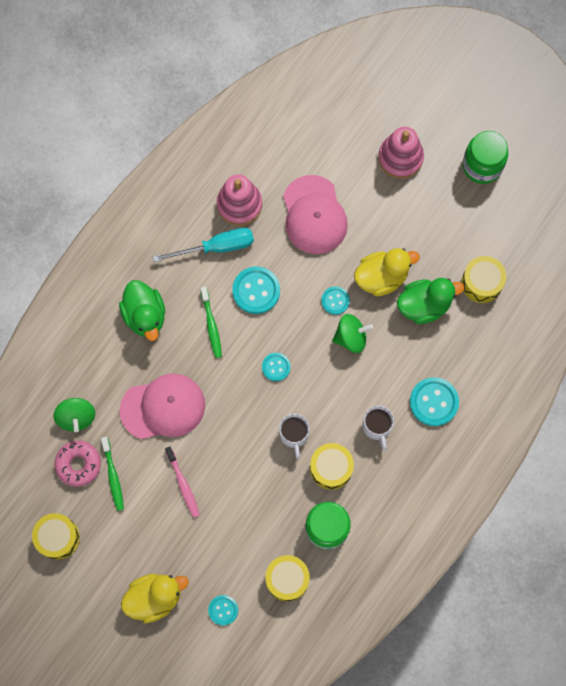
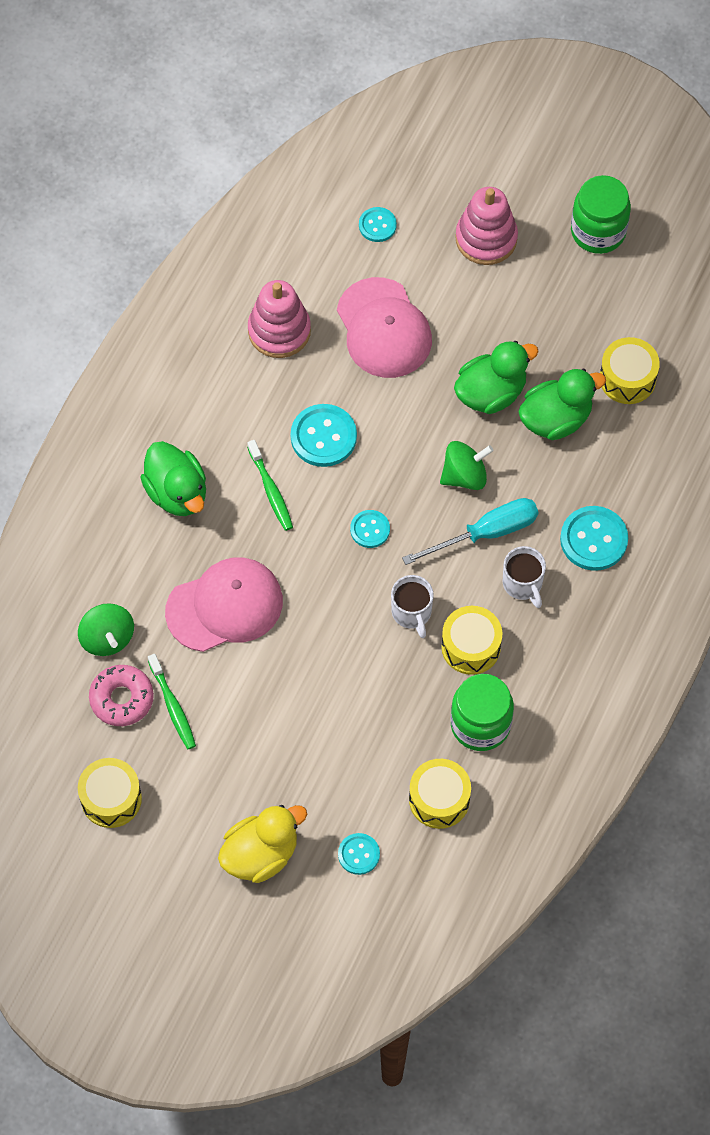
camera: 10 degrees left, 10 degrees down
(183, 484) = (272, 701): pink toothbrush -> none
(216, 247) = (258, 390): turquoise screwdriver -> turquoise screwdriver (486, 533)
(335, 301) = (434, 432): turquoise button -> turquoise button (377, 225)
(381, 277) = (491, 393): yellow duck -> green duck

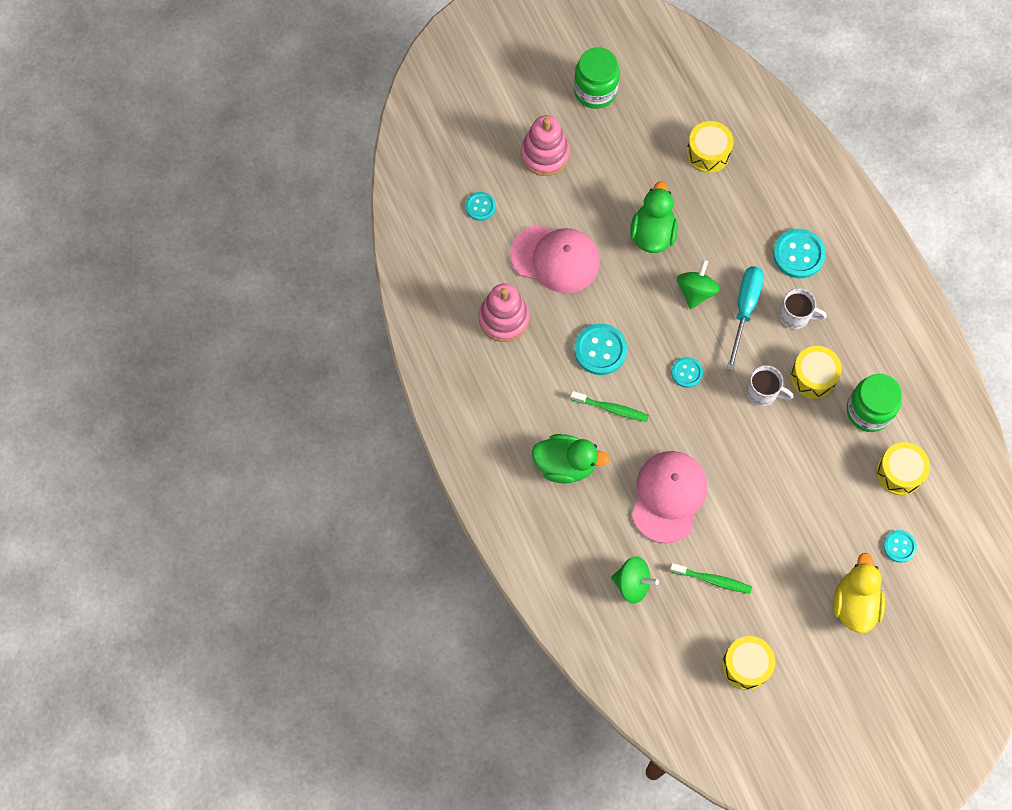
camera: 50 degrees left, 5 degrees up
(122, 699) = (682, 607): pink donut -> none
(556, 419) = (701, 212): green duck -> none

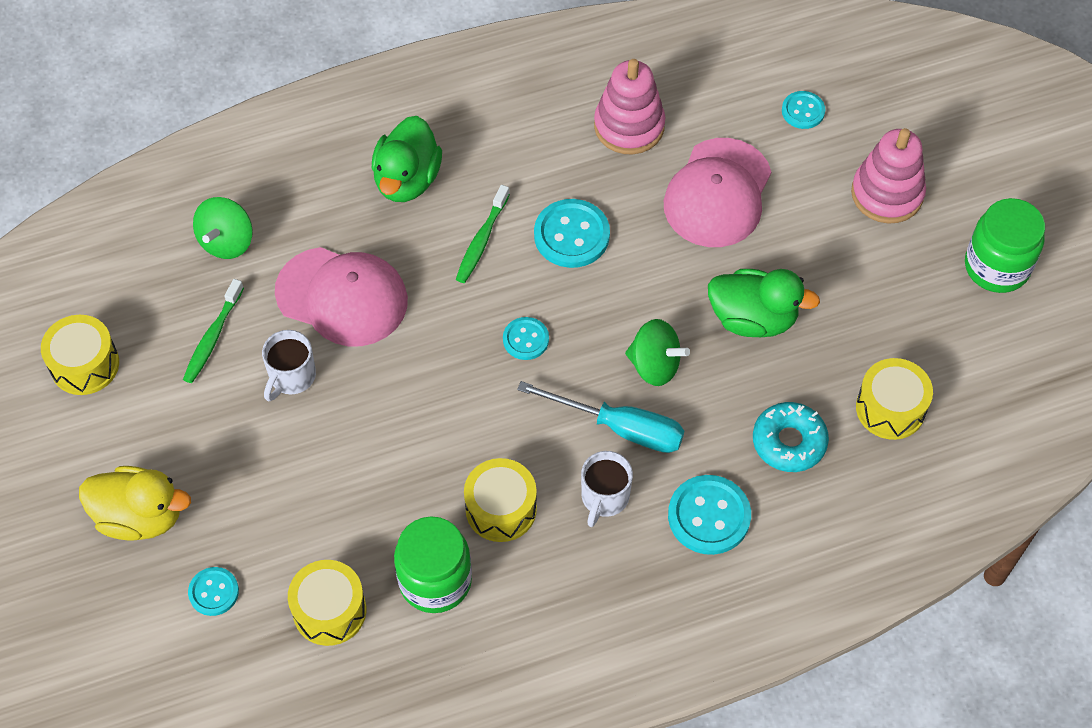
camera: 95 degrees right, 10 degrees down
(740, 210) = (789, 442): none -> turquoise donut
(763, 392) = (484, 436): white mug -> white mug (291, 377)

